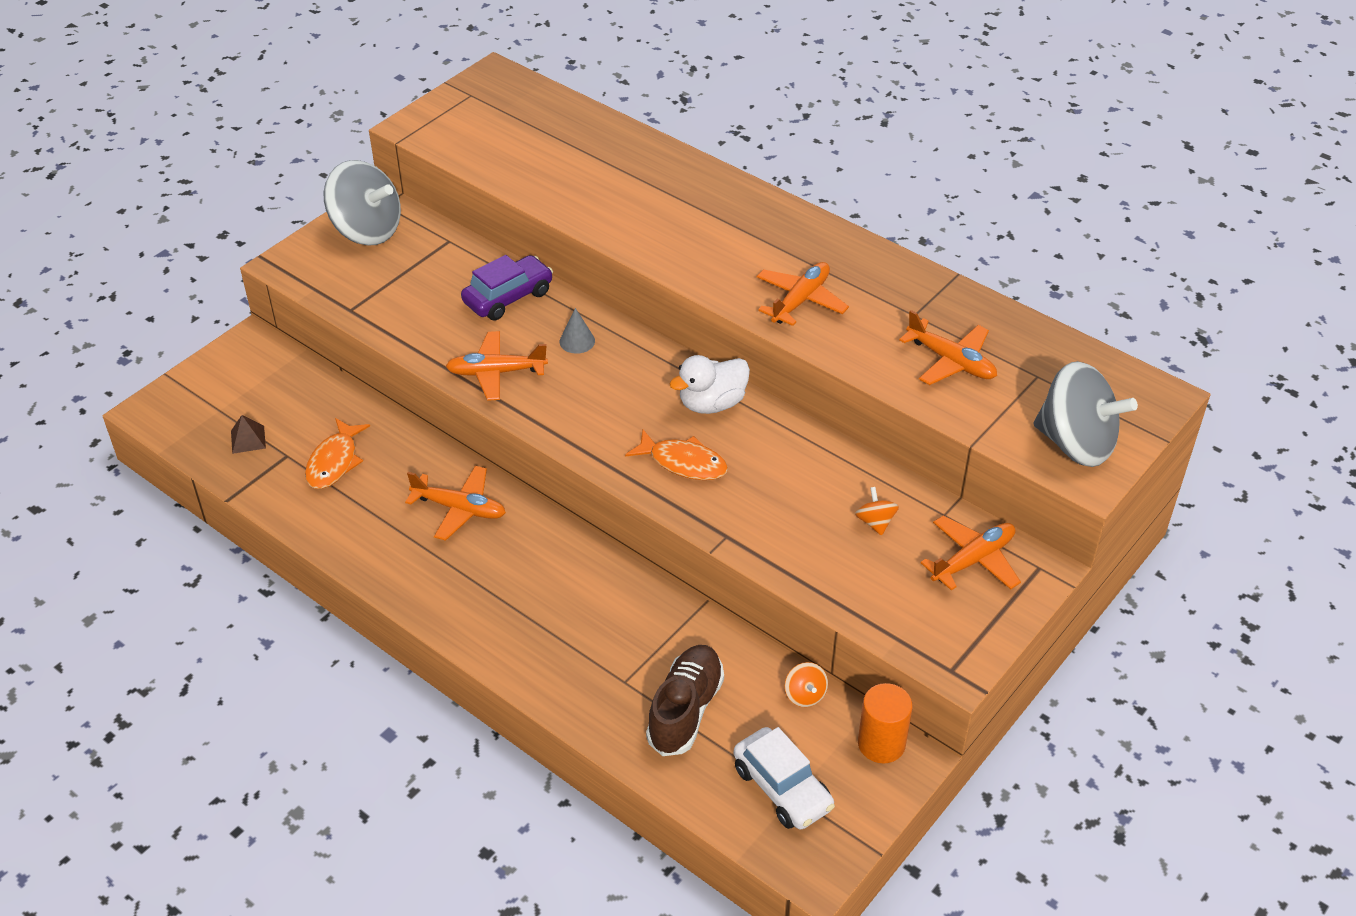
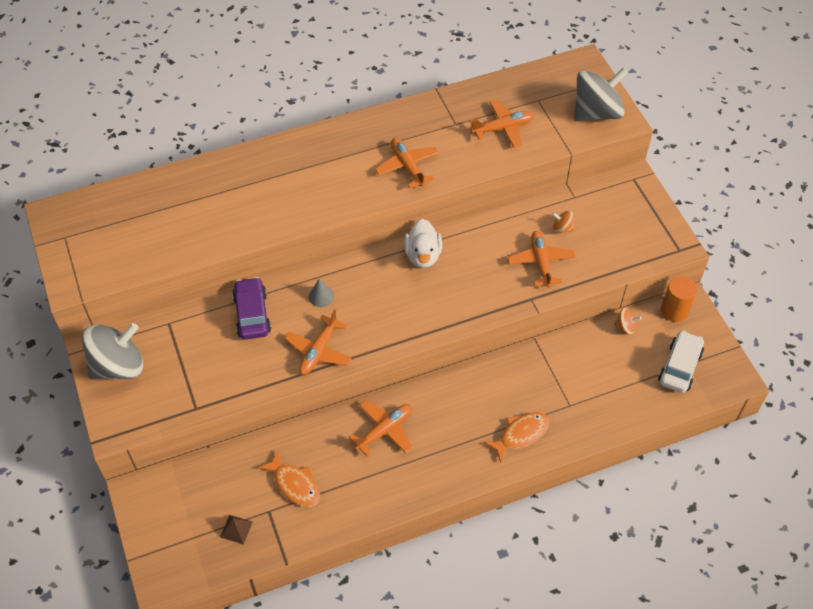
camera: 60 degrees left, 10 degrees up
(683, 462) = (461, 292): orange fish -> orange fish (521, 434)
(685, 710) = (606, 385): brown shoe -> none
(782, 788) = (679, 367): white car -> white car turned 60 degrees counterclockwise
(973, 560) = (613, 202): orange plane -> orange plane (541, 262)

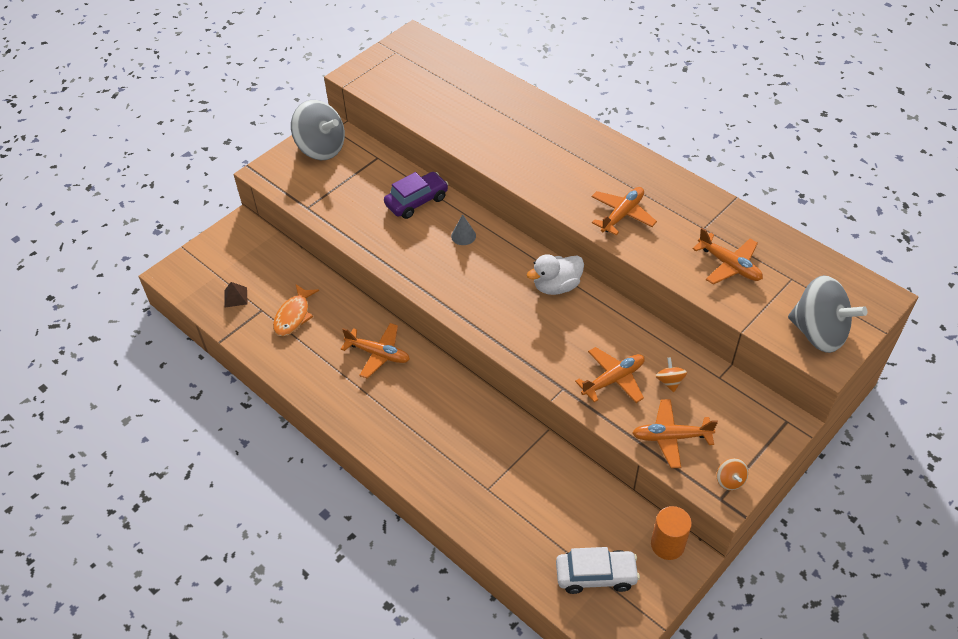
camera: 65 degrees right, 5 degrees down
(319, 351) = (406, 258): orange plane -> orange plane (671, 437)
(521, 434) = (430, 460): orange fish -> none
(625, 327) = (614, 505): orange spinning top -> orange spinning top (730, 480)

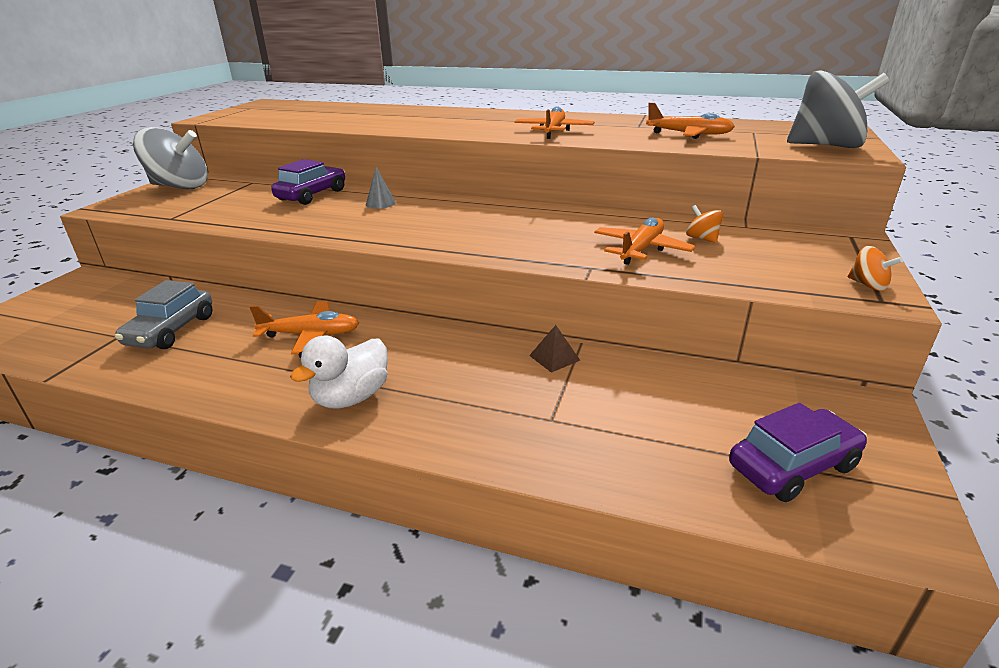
camera: 25 degrees left, 20 degrees down
(235, 297) = (74, 334): brown pyramid -> brown pyramid (554, 358)
(294, 316) = (171, 331): orange fish -> grey car
(556, 286) = (512, 211): white duck -> white duck (351, 397)
(596, 575) = (792, 466): white car -> purple car
(667, 544) = (836, 401): orange cylinder -> none
(671, 437) = (758, 271): orange plane -> none

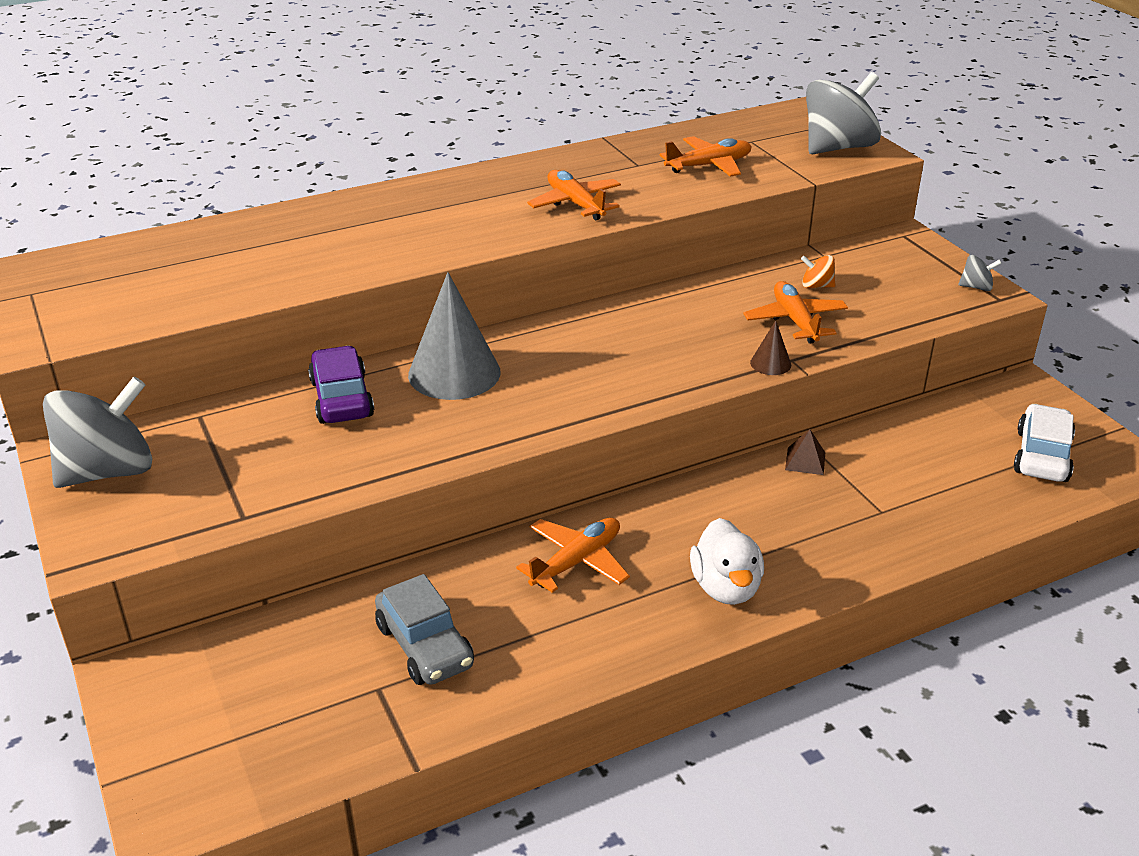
camera: 45 degrees left, 5 degrees up
(380, 203) = (454, 373): grey cone -> grey cone, size x2.24
(569, 263) = (770, 363): none -> brown cone
(792, 466) = (1042, 456): purple car -> white car
(868, 285) = (976, 287): orange spinning top -> grey spinning top

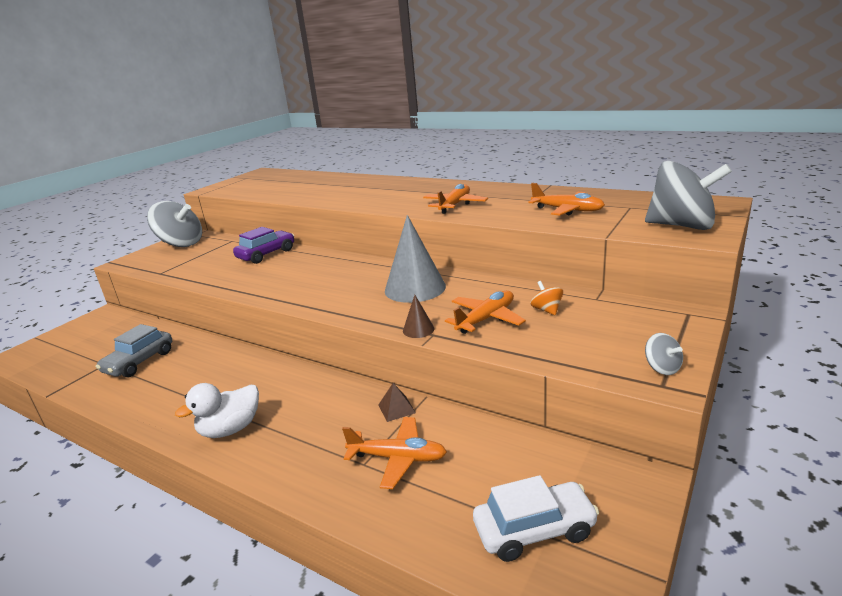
camera: 60 degrees right, 10 degrees down
(454, 373) = (311, 264): grey cone -> grey cone (415, 288)
(576, 562) = (229, 373): orange plane -> orange plane (398, 458)

